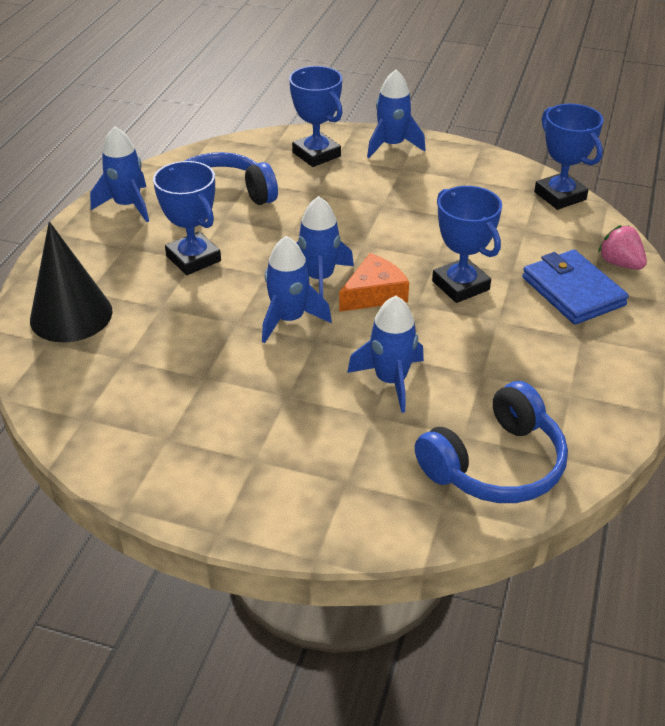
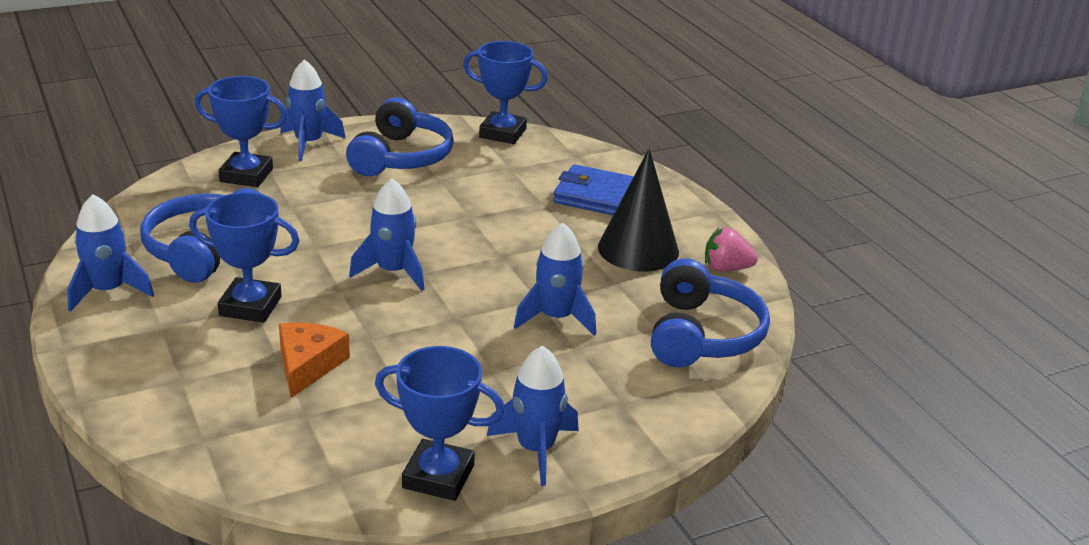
camera: 45 degrees left, 10 degrees down
(71, 315) = (193, 407): black cone -> black cone (638, 249)
(289, 319) = (412, 313): blue rocket -> blue rocket (536, 449)
(374, 294) = (456, 263): orange cheese -> orange cheese (308, 365)
(447, 184) = (401, 157): none -> blue headphones
(460, 285) = (515, 228): blue trophy -> blue trophy (438, 476)
(620, 263) = (608, 165): pink strawberry -> pink strawberry (726, 268)

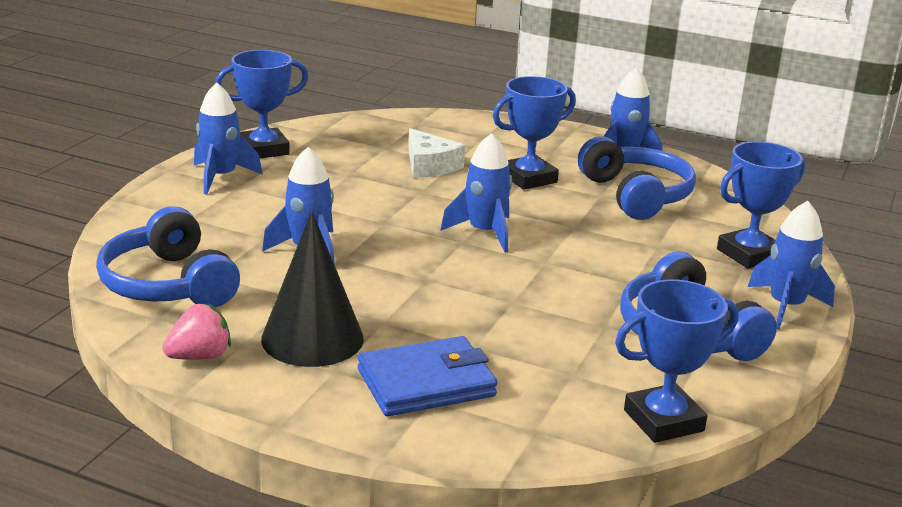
camera: 140 degrees right, 5 degrees down
(308, 365) = (429, 166): orange cheese -> white cheese

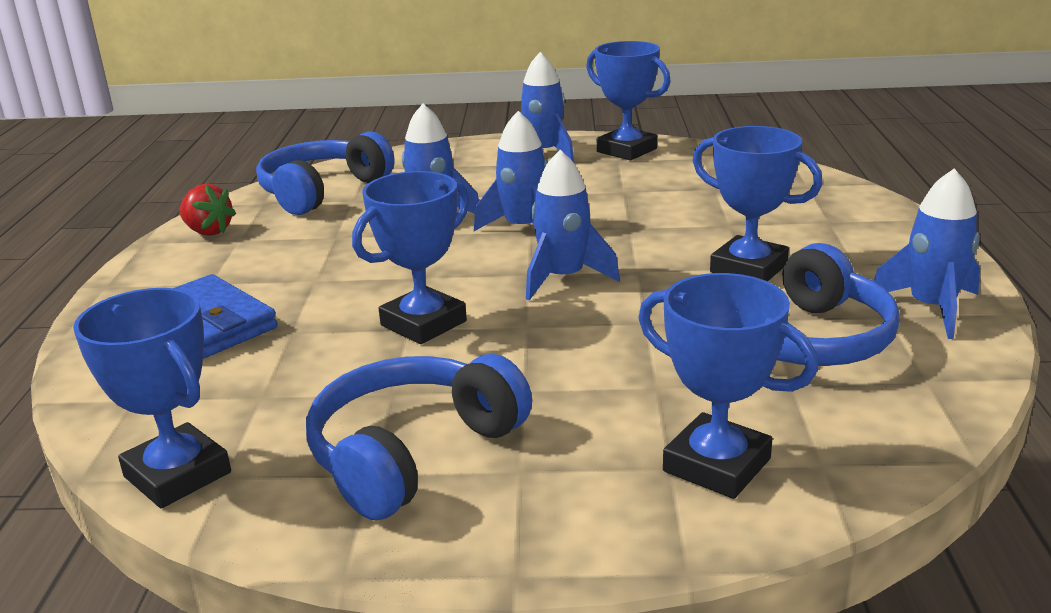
camera: 70 degrees right, 0 degrees up
(200, 356) = (208, 231): pink strawberry -> red strawberry
(312, 338) = (263, 260): black cone -> none
(429, 166) = (700, 216): white cheese -> none
(509, 294) = (423, 323): none -> blue trophy
(785, 306) = (565, 527): blue rocket -> blue rocket (523, 229)

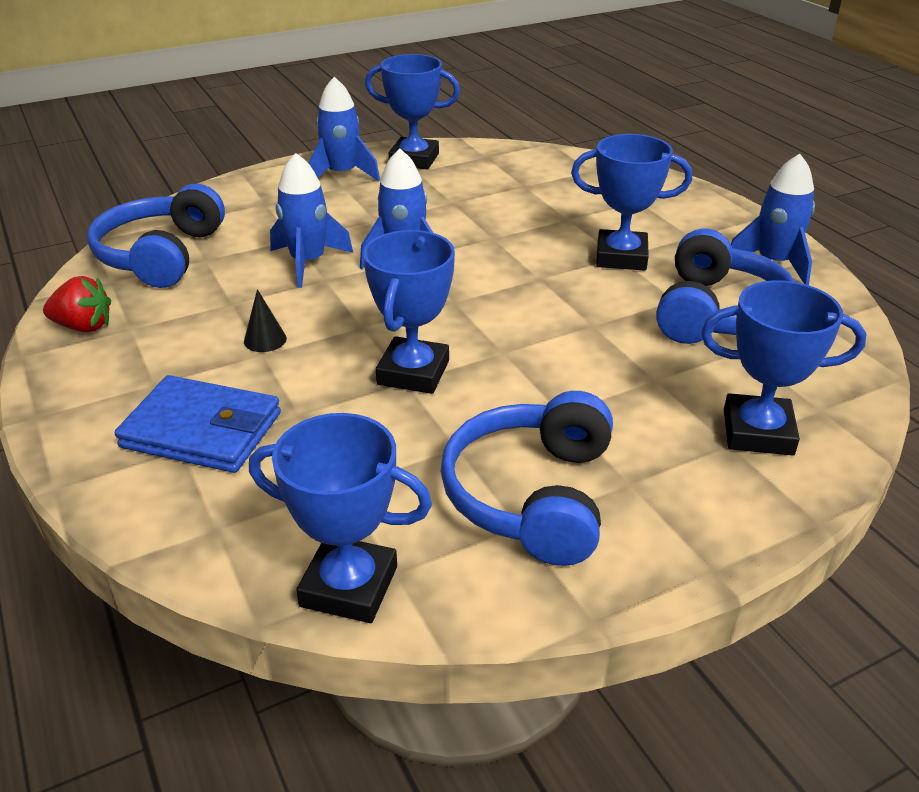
camera: 30 degrees left, 10 degrees up
(330, 269) = (265, 340): none -> black cone
(563, 278) = (488, 299): blue rocket -> none

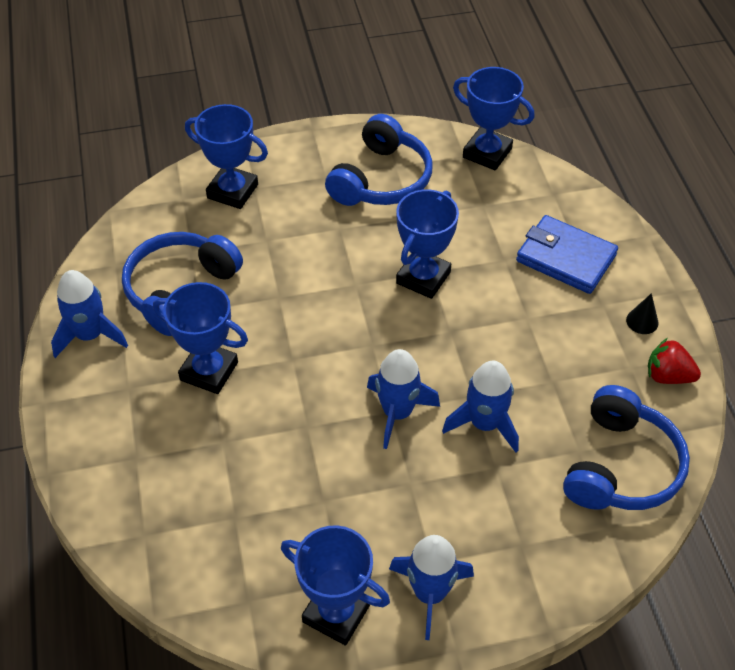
camera: 165 degrees left, 15 degrees up
(265, 340) = (525, 331): black cone -> black cone (642, 321)

